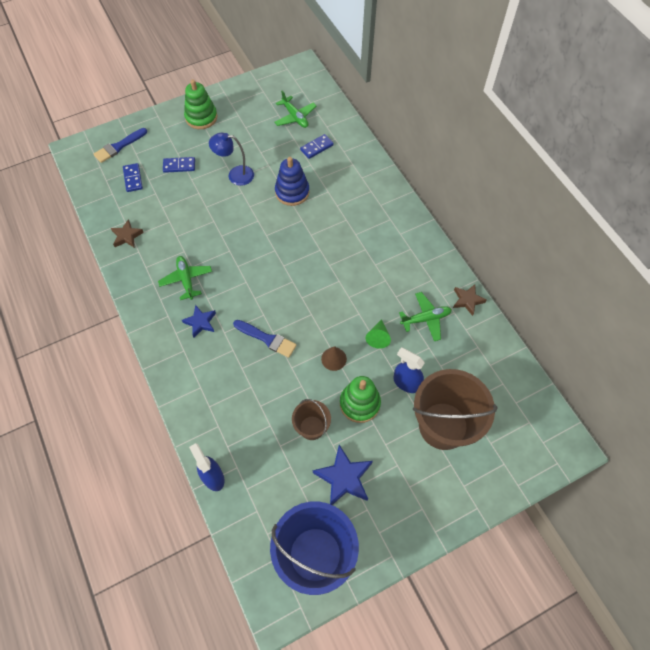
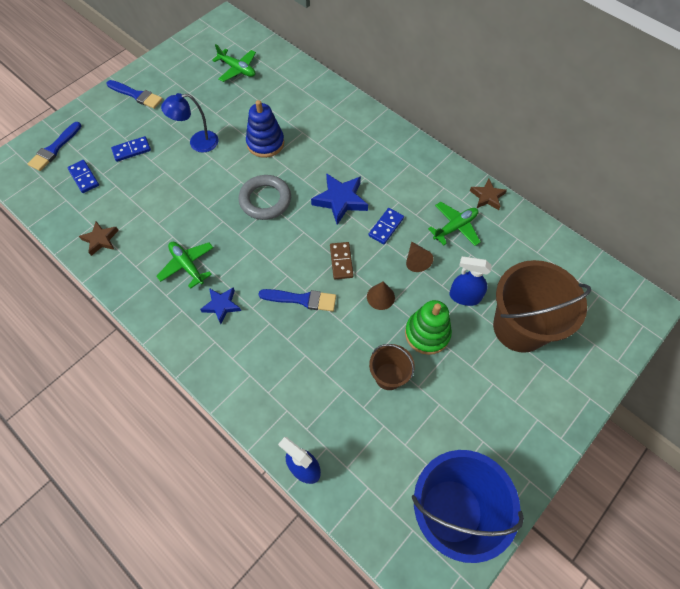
camera: 20 degrees left, 0 degrees up
(201, 117) = (136, 95): green stacking toy -> blue brush
(271, 243) = (265, 200): none -> grey ring
(313, 317) = (341, 261): none -> brown domino
(317, 147) = (272, 93): blue domino -> blue domino (386, 227)
(344, 478) = (445, 417): blue star -> blue star (340, 200)
(378, 337) = (416, 260): green cone -> brown cone

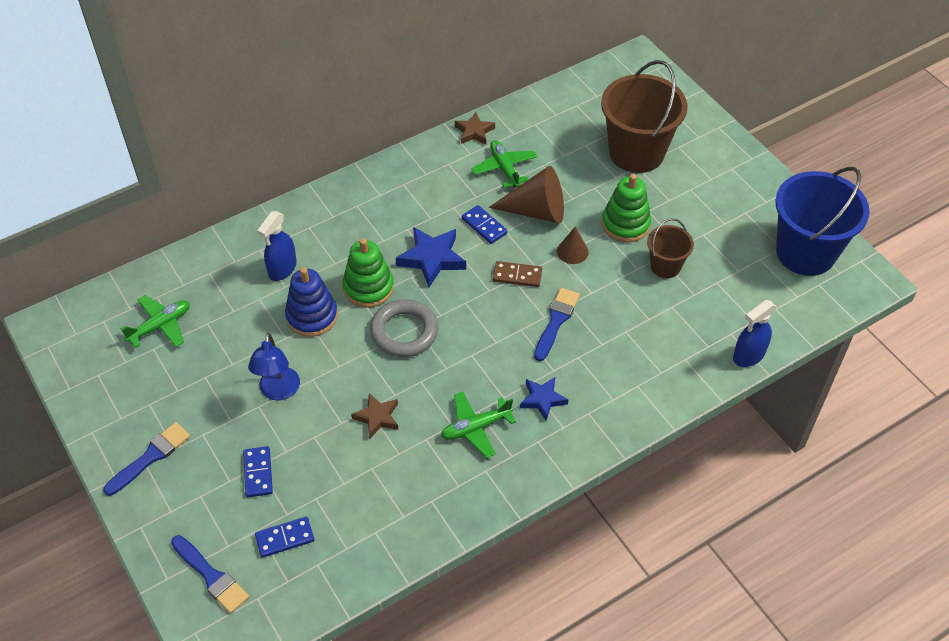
camera: 75 degrees left, 10 degrees down
(101, 240) = (403, 523): brown star -> brown star (377, 417)
(300, 168) = (368, 288): none -> green stacking toy
(416, 260) = (536, 211): brown cone -> brown cone, size x1.85
(464, 296) = (591, 184): blue spray bottle -> blue spray bottle (282, 269)

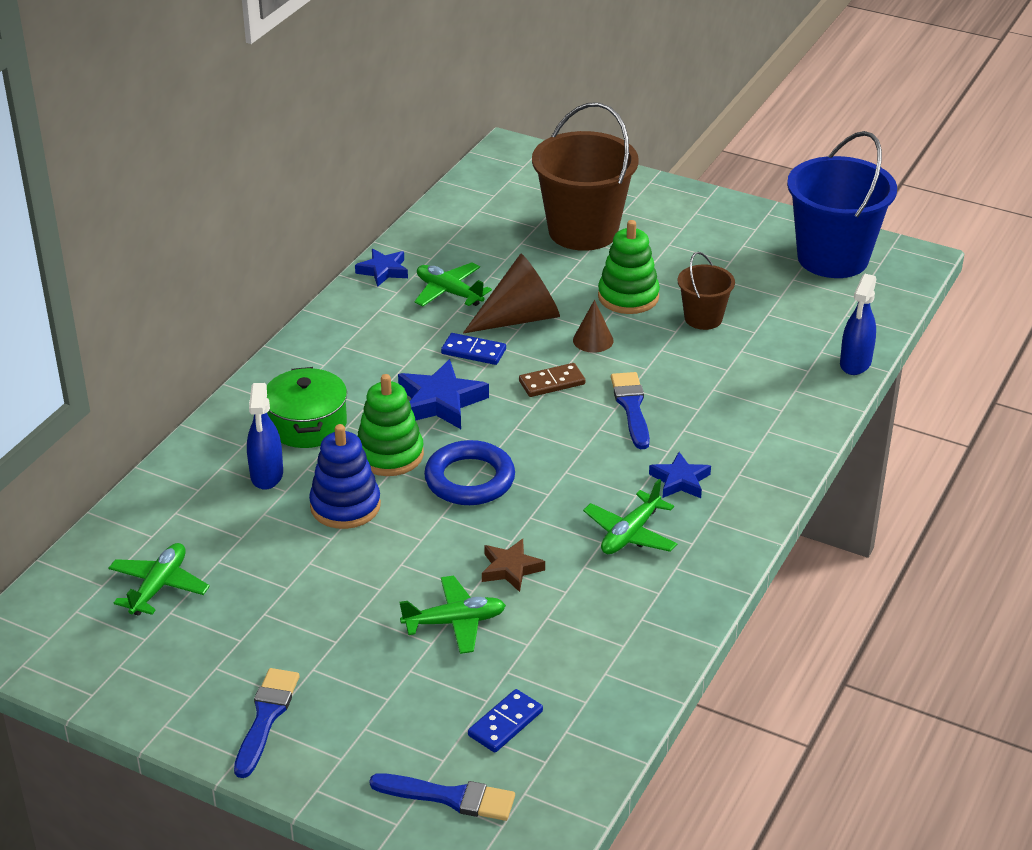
camera: 30 degrees left, 15 degrees down
(258, 473) = (416, 677): blue domino -> none
(278, 391) = (370, 591): blue lamp -> none
(312, 442) = (454, 622): none -> green plane
(335, 239) = (307, 424): none -> green pot
(404, 332) = (469, 479): grey ring -> blue ring
(474, 132) = (383, 271): brown star -> blue star

